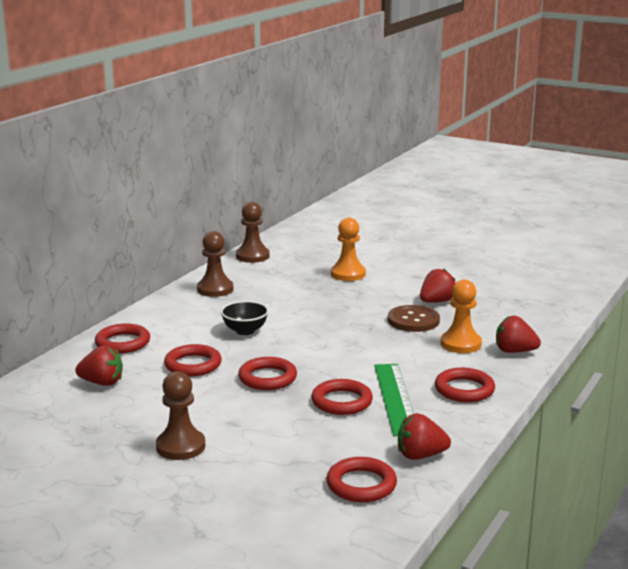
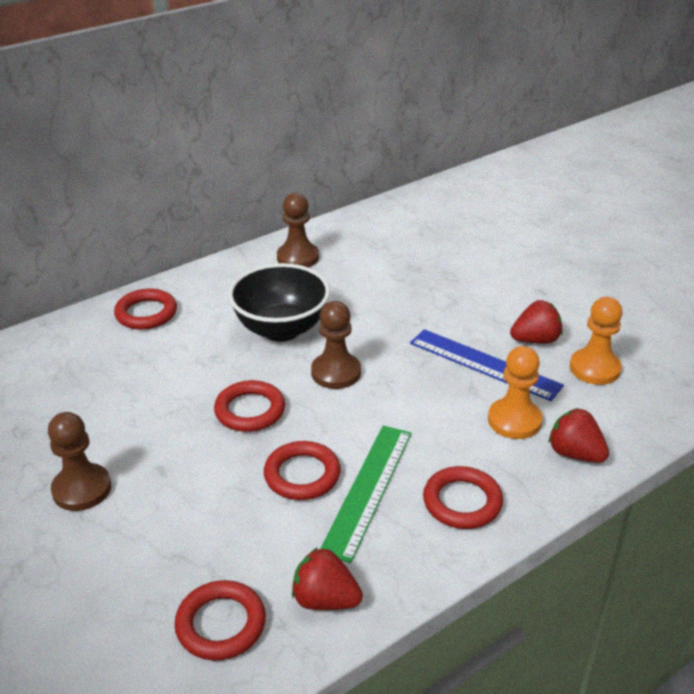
camera: 25 degrees right, 15 degrees up
(102, 383) = (82, 366): red strawberry -> none
(193, 365) = (189, 366): red ring -> none
(245, 331) = (281, 329): black bowl -> black bowl, size x1.74
(252, 256) = (374, 217): brown pawn -> brown pawn (336, 372)
(348, 274) = (461, 269): orange pawn -> orange pawn (594, 368)
(413, 320) = (484, 364): brown button -> blue ruler

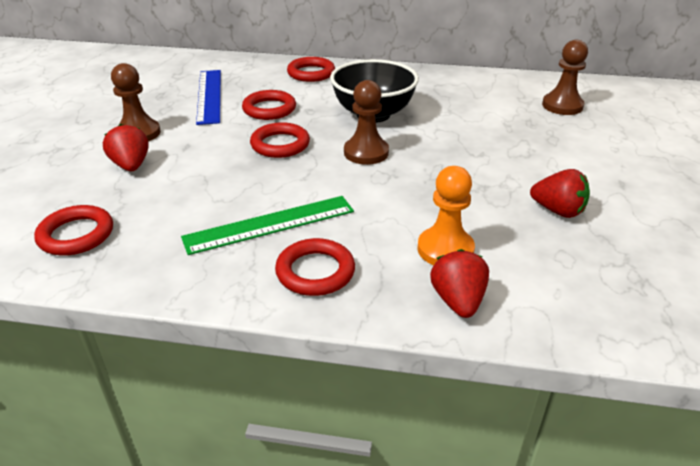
camera: 45 degrees right, 0 degrees up
(298, 257) = (451, 83): brown pawn -> brown pawn (562, 106)
(302, 475) = (248, 192): red ring -> red ring (269, 109)
(325, 600) = (140, 263): red strawberry -> red strawberry (131, 166)
(484, 364) = (484, 203): blue ruler -> blue ruler (209, 96)
(594, 368) = (582, 257): orange pawn -> none

